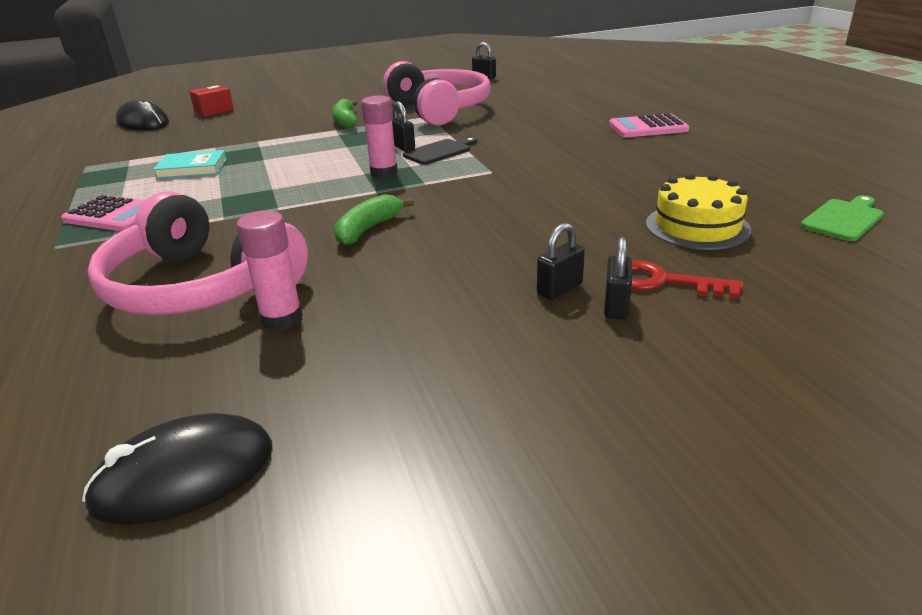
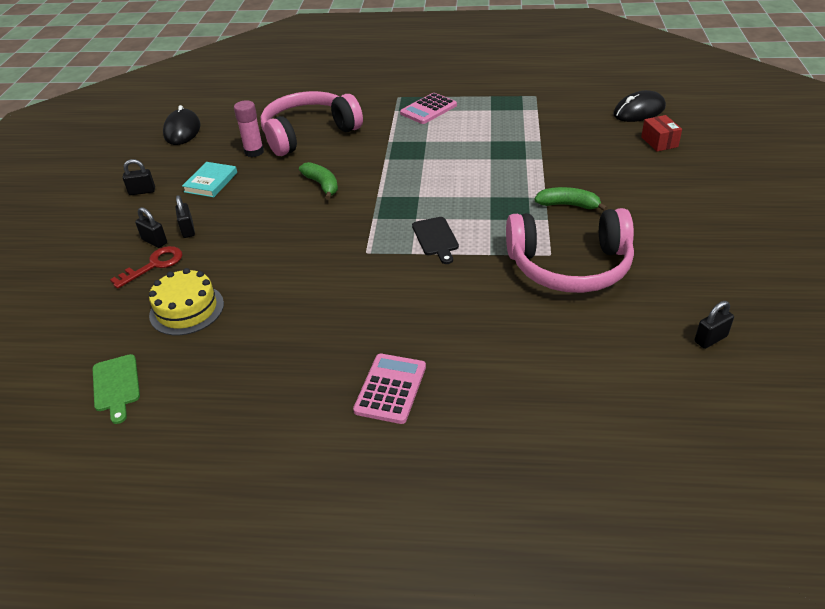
camera: 115 degrees right, 10 degrees up
(192, 168) = (494, 132): turquoise book -> turquoise book (211, 182)
(384, 173) = (411, 204): pink glue stick -> none
(402, 147) = (465, 223): black padlock -> black padlock (142, 191)

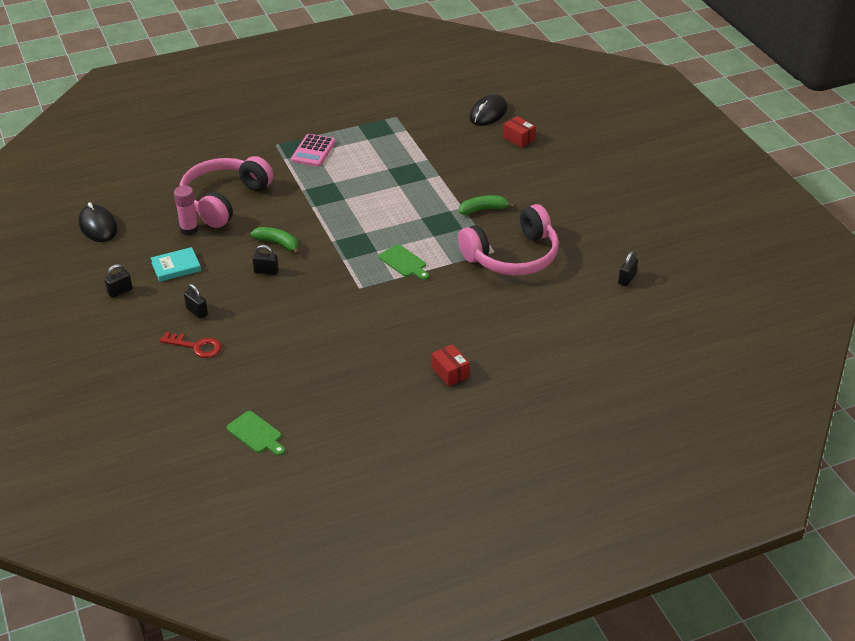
camera: 30 degrees left, 0 degrees up
(154, 241) = (177, 328): black padlock -> black padlock (266, 271)
(154, 265) = (196, 346): red key -> red key turned 90 degrees clockwise
(187, 309) = (257, 369): yellow cake -> none
(211, 182) = (176, 267): turquoise book -> turquoise book turned 75 degrees clockwise
(391, 389) = (450, 372): pink calculator -> red box
(436, 238) = (404, 262): black cutting board -> green cutting board

